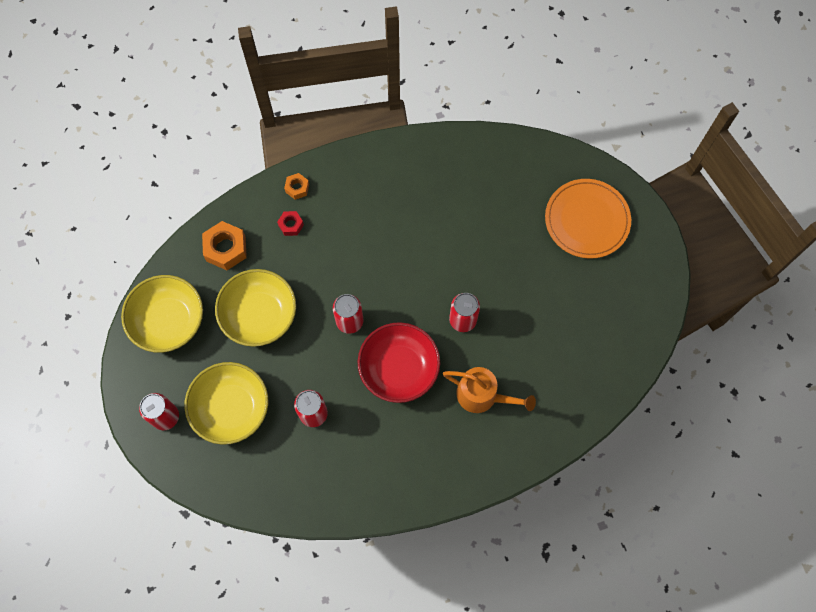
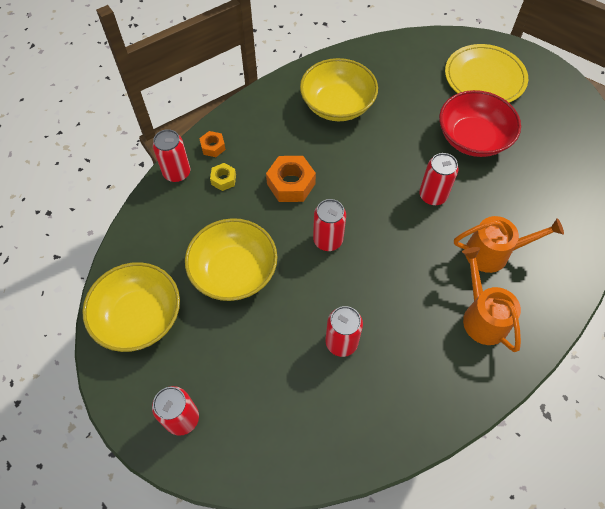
camera: 25 degrees left, 10 degrees down
(226, 249) = (168, 225): orange nut -> orange nut (291, 184)
(231, 408) = (251, 376): yellow bowl -> yellow bowl (337, 105)
(255, 201) = (177, 173): none -> red can
(291, 225) = (223, 179): red nut -> yellow nut
(399, 368) = (400, 262): red bowl -> red bowl (473, 138)
(438, 445) = (482, 316): none -> orange watering can
(587, 220) = (484, 77): orange plate -> yellow plate

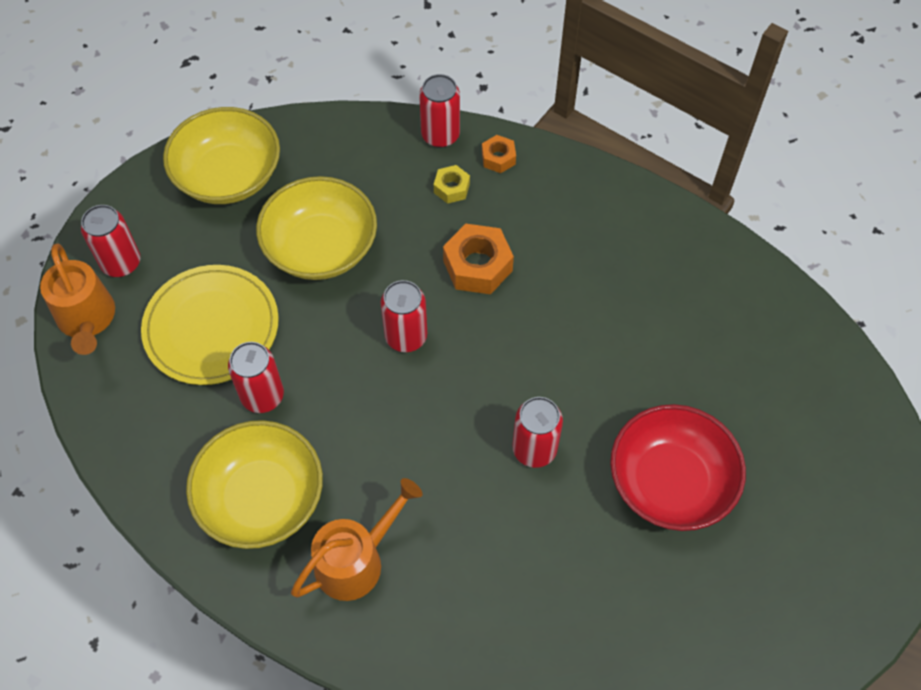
camera: 70 degrees right, 0 degrees up
(337, 105) = (644, 279): yellow bowl -> yellow bowl (261, 498)
(484, 77) = (811, 473): yellow plate -> yellow plate (211, 327)
(493, 253) = (467, 555): orange watering can -> orange watering can (87, 320)

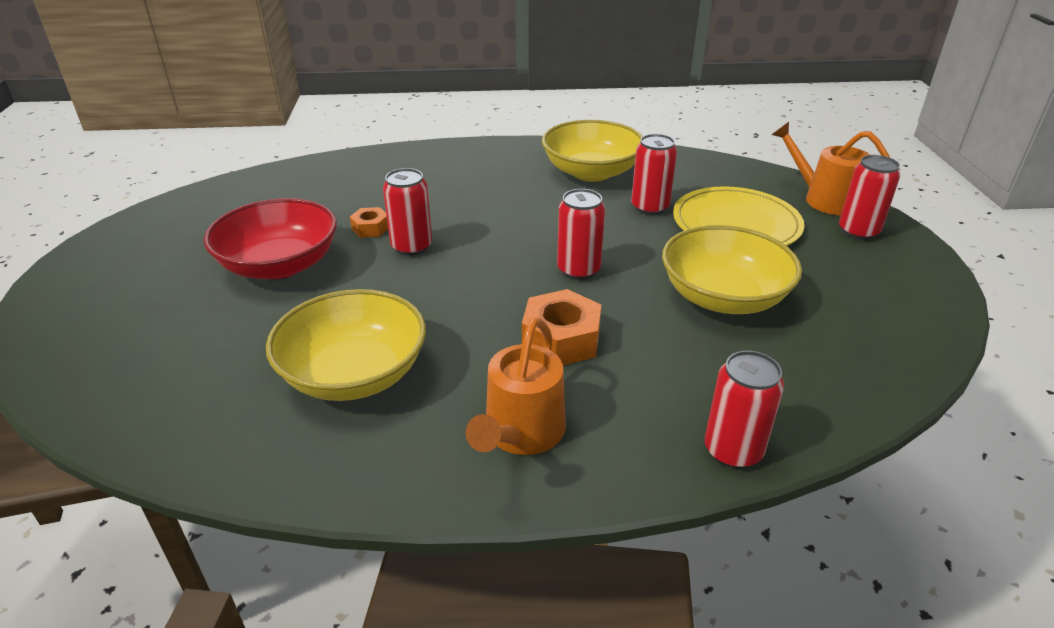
camera: 150 degrees right, 25 degrees down
(228, 176) = (882, 315): yellow bowl -> yellow bowl (354, 374)
(356, 560) = (502, 170): orange watering can -> orange watering can (521, 434)
(451, 188) = (657, 397): yellow nut -> none
(498, 158) = (636, 455): orange nut -> orange nut (370, 228)

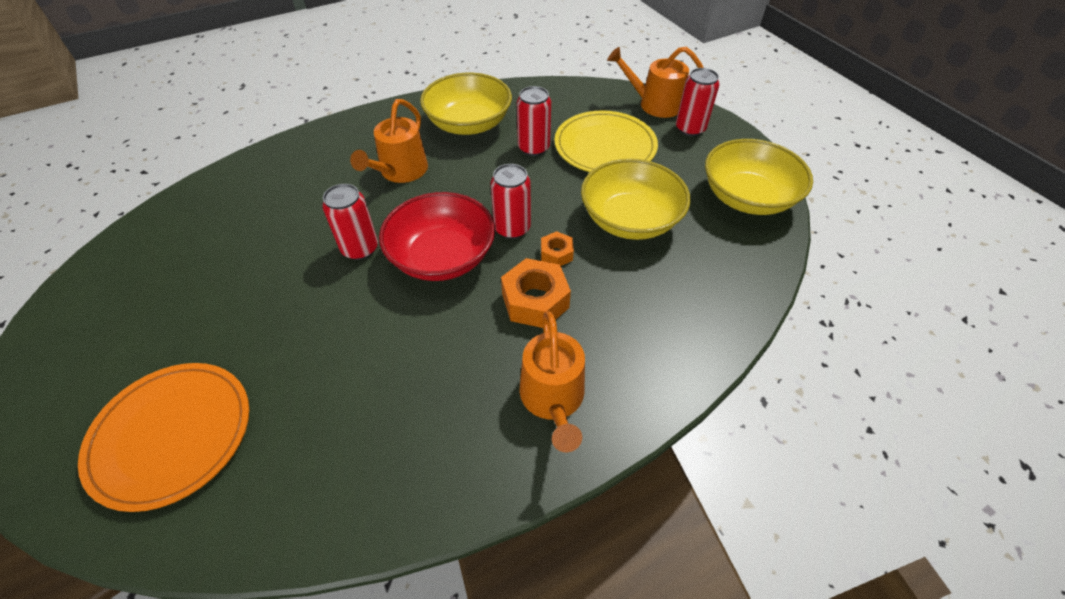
camera: 25 degrees left, 15 degrees up
(151, 339) = (172, 435): none -> orange plate
(280, 265) = (248, 308): red bowl -> red bowl (442, 257)
(354, 374) = (389, 397): yellow bowl -> yellow bowl (747, 197)
(370, 228) = (310, 240): orange nut -> orange nut (556, 254)
(493, 195) = (400, 172): none -> orange watering can
(733, 450) = (701, 353): red can -> none

